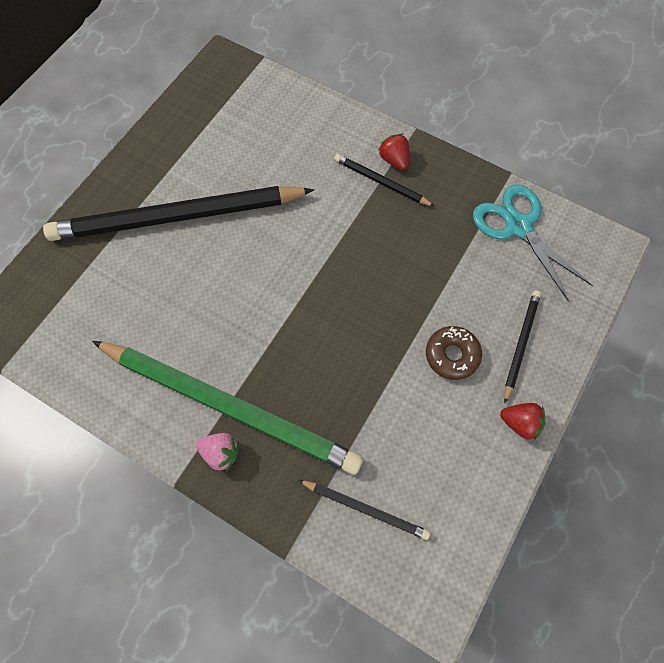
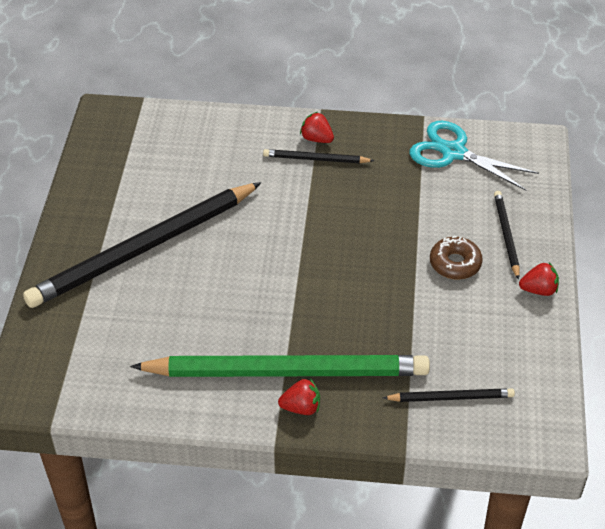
camera: 25 degrees left, 20 degrees down
(220, 453) = (301, 407): pink strawberry -> red strawberry

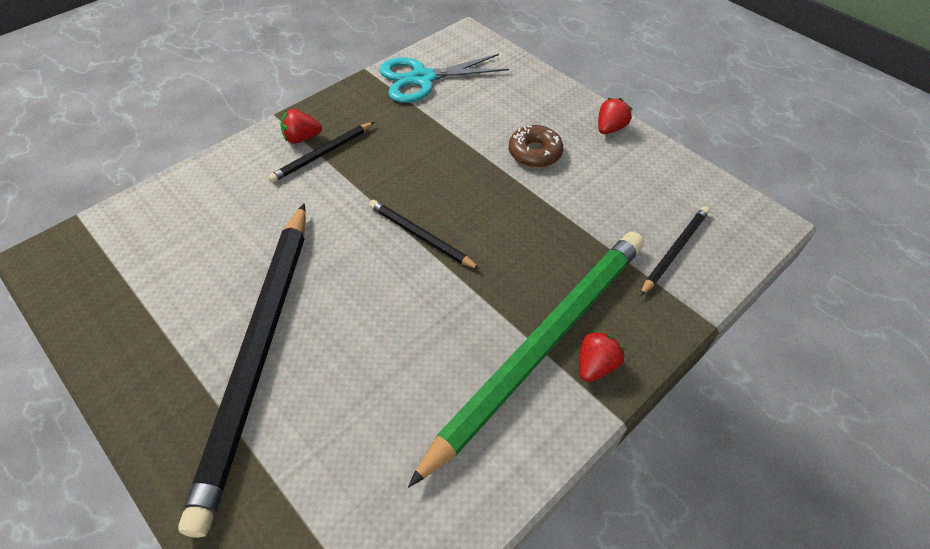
camera: 50 degrees left, 5 degrees up
(506, 235) = (537, 108): black pencil -> black pencil (420, 236)

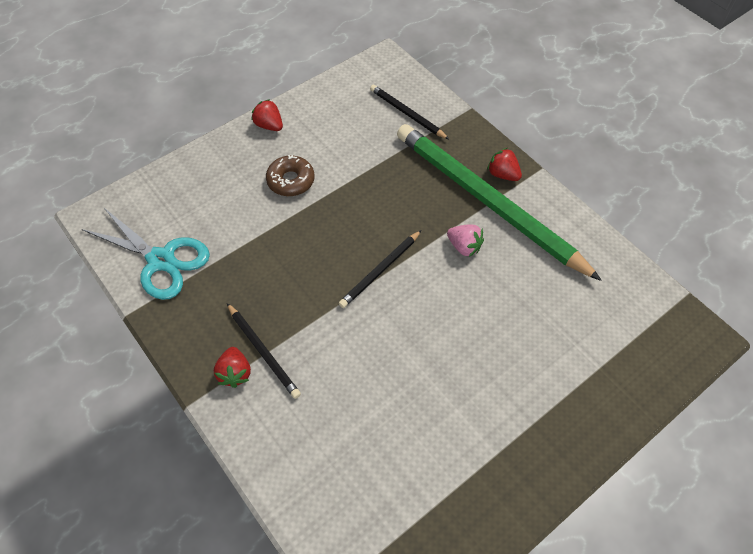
camera: 85 degrees left, 5 degrees up
(259, 353) = (497, 388): black pencil -> none
(422, 79) = (161, 260): turquoise scissors -> turquoise scissors turned 45 degrees counterclockwise
(462, 318) = (464, 247): none -> pink strawberry

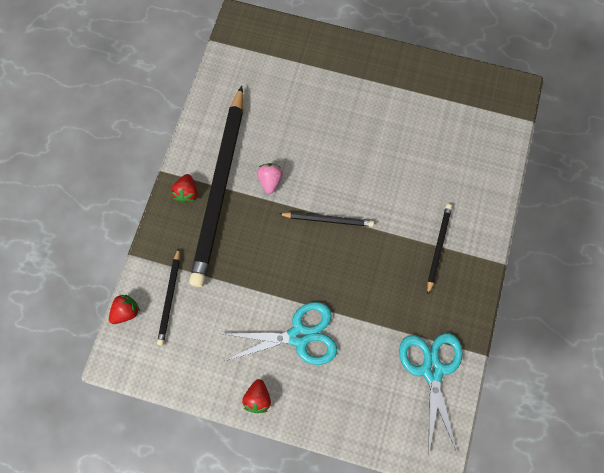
camera: 125 degrees left, 15 degrees up
(235, 373) = (464, 253): red strawberry -> red strawberry (126, 311)
(290, 181) = (299, 336): brown donut -> turquoise scissors
(487, 202) = (220, 188): green pencil -> black pencil

